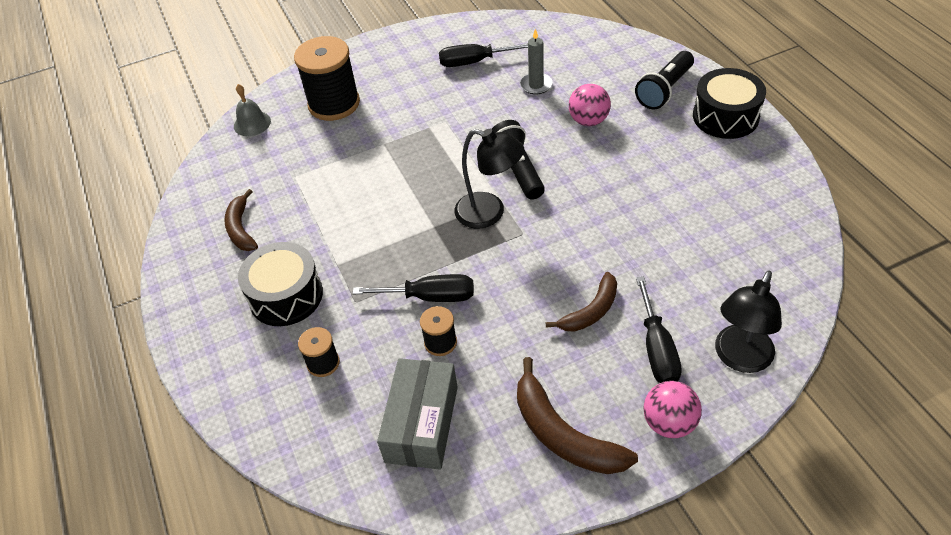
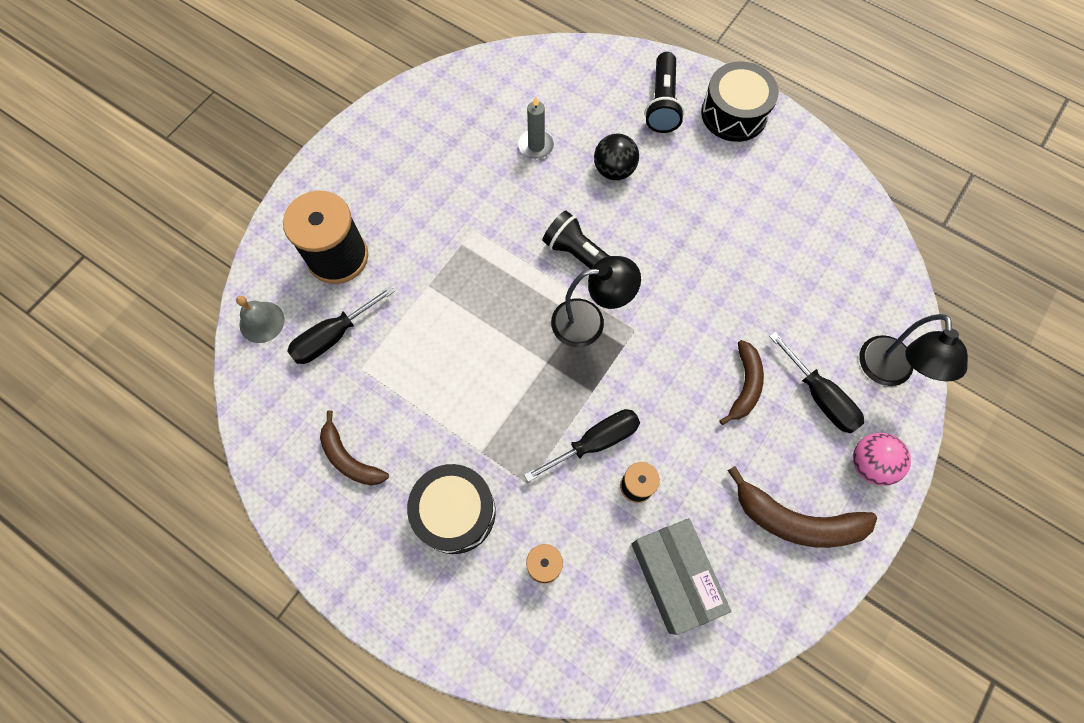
camera: 35 degrees left, 20 degrees up
(474, 62) = (454, 140): black screwdriver -> black screwdriver (333, 336)
(588, 121) = (614, 170): pink ball -> black ball

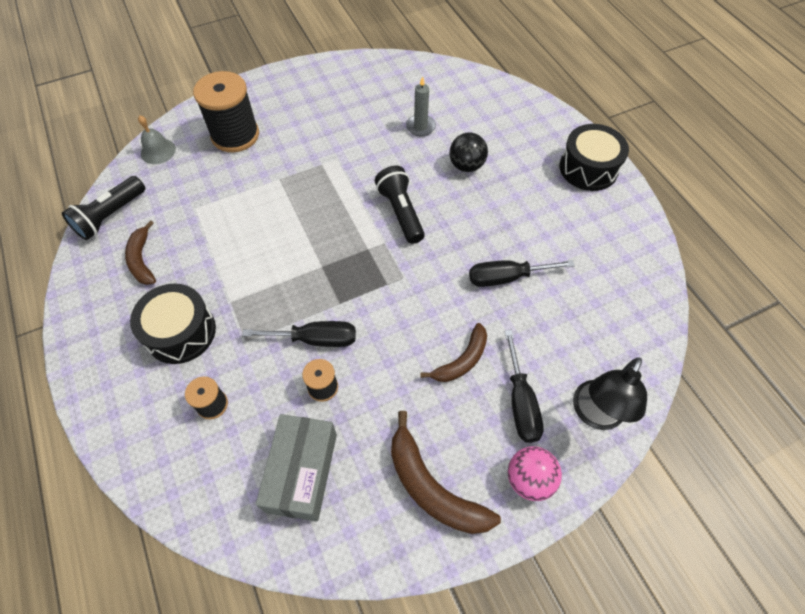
camera: 30 degrees right, 10 degrees down
(333, 336) = (194, 180): black screwdriver -> black screwdriver (506, 277)
(589, 321) = (373, 255): black lamp -> none
(662, 103) = (535, 139): black flashlight -> black flashlight (110, 216)

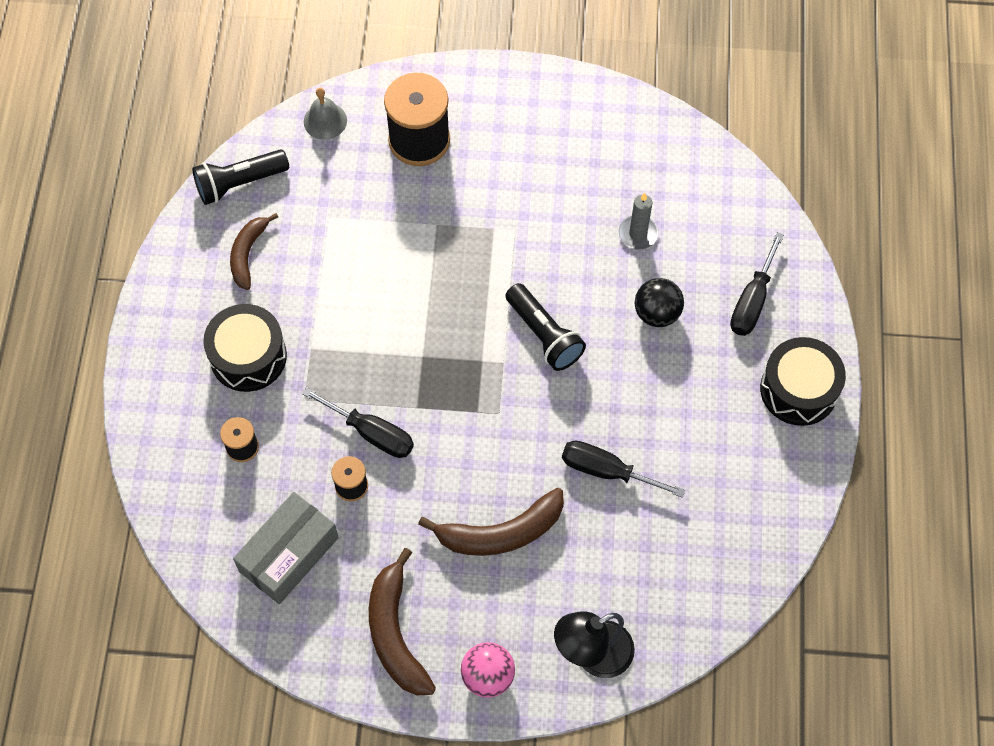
camera: 30 degrees right, 5 degrees up
(401, 212) = (544, 335): black flashlight -> black flashlight turned 135 degrees clockwise
(462, 360) = (500, 532): brown banana -> brown banana, size x1.53
(520, 402) = (529, 604): black screwdriver -> black screwdriver (752, 301)

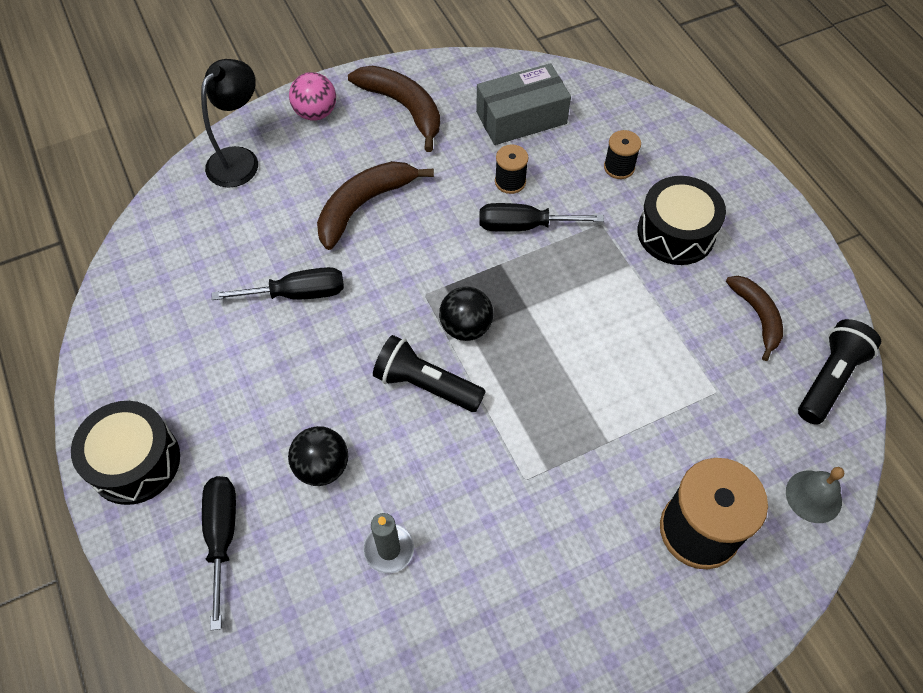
camera: 150 degrees right, 5 degrees down
(289, 554) = (521, 118): grey box -> grey box turned 60 degrees clockwise
(483, 366) = (466, 327): none -> black ball

